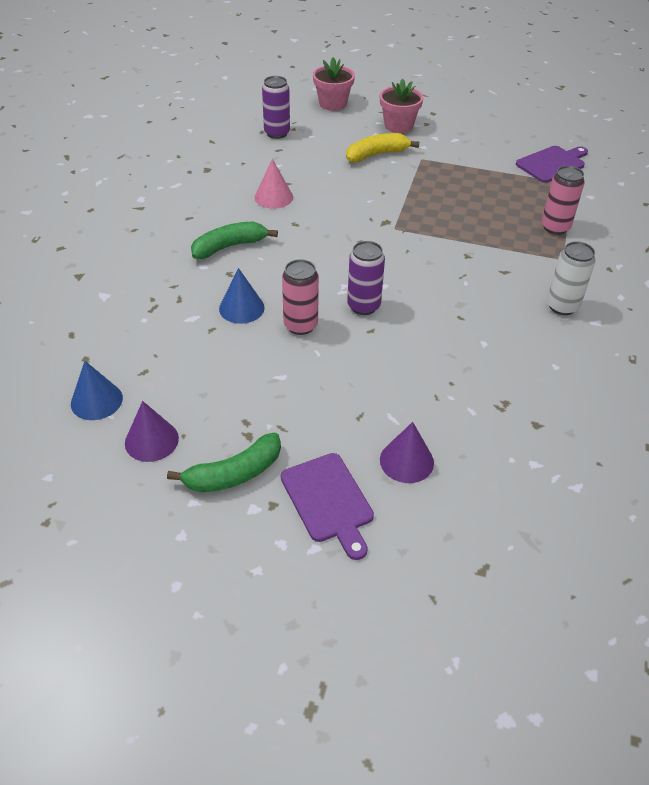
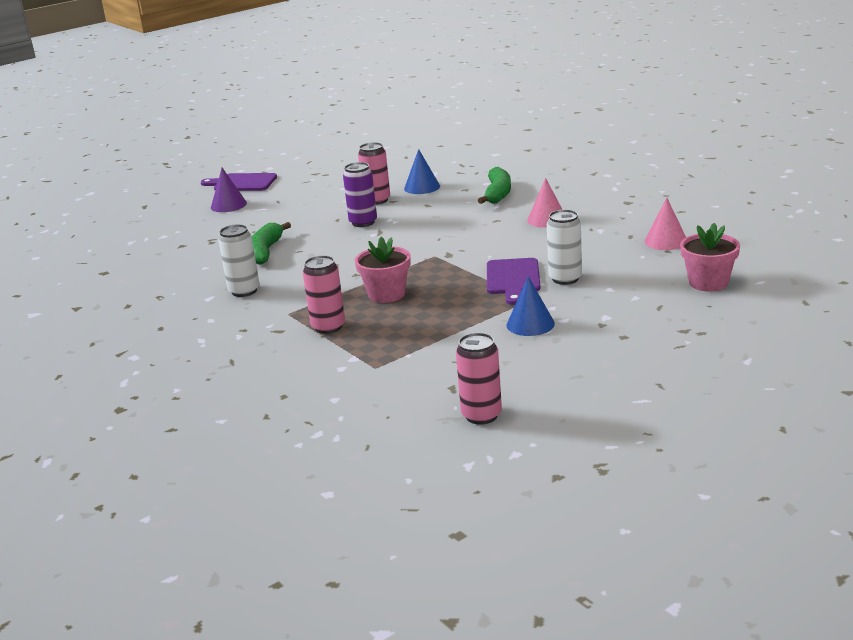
camera: 130 degrees right, 20 degrees down
(96, 400) = (401, 145): blue cone -> blue cone (530, 324)
(151, 440) = (350, 153): purple cone -> none
(234, 474) = (296, 167): green banana -> green banana (265, 251)
(277, 133) = (666, 241): purple can -> pink cone
(377, 154) = (565, 279): yellow banana -> white can
(398, 126) = (614, 306): pink flower pot -> pink flower pot (386, 294)
(552, 164) = (424, 371): purple cutting board -> purple cutting board (513, 279)
(567, 129) = (481, 415): none -> pink can

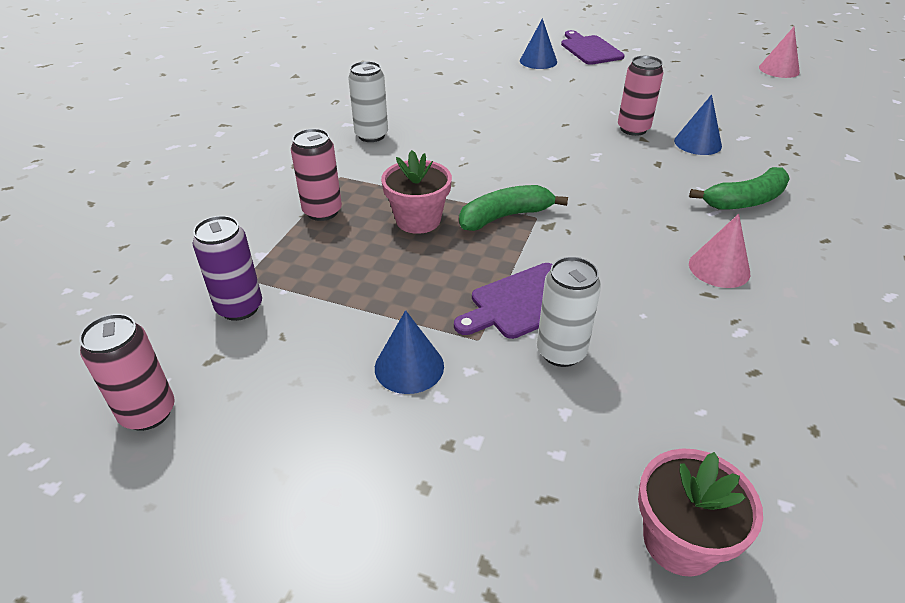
camera: 55 degrees right, 15 degrees up
(228, 205) = (538, 61): purple cone -> blue cone
(265, 251) = (460, 114): green banana -> green banana (505, 216)
(363, 222) = (573, 141): purple can -> purple can (239, 307)
(666, 241) = (778, 422): pink cone -> pink cone (779, 69)

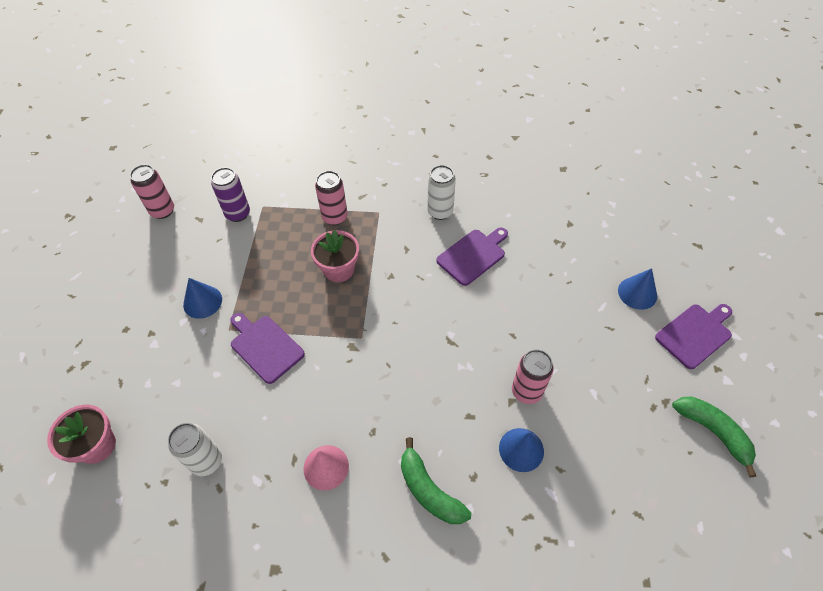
camera: 75 degrees right, 15 degrees up
(450, 127) = (473, 255): none -> purple cutting board
(505, 216) = (356, 318): green banana -> green banana (713, 432)
(561, 352) = (223, 374): white can -> white can (206, 461)
(779, 69) = (757, 545): pink cone -> none

